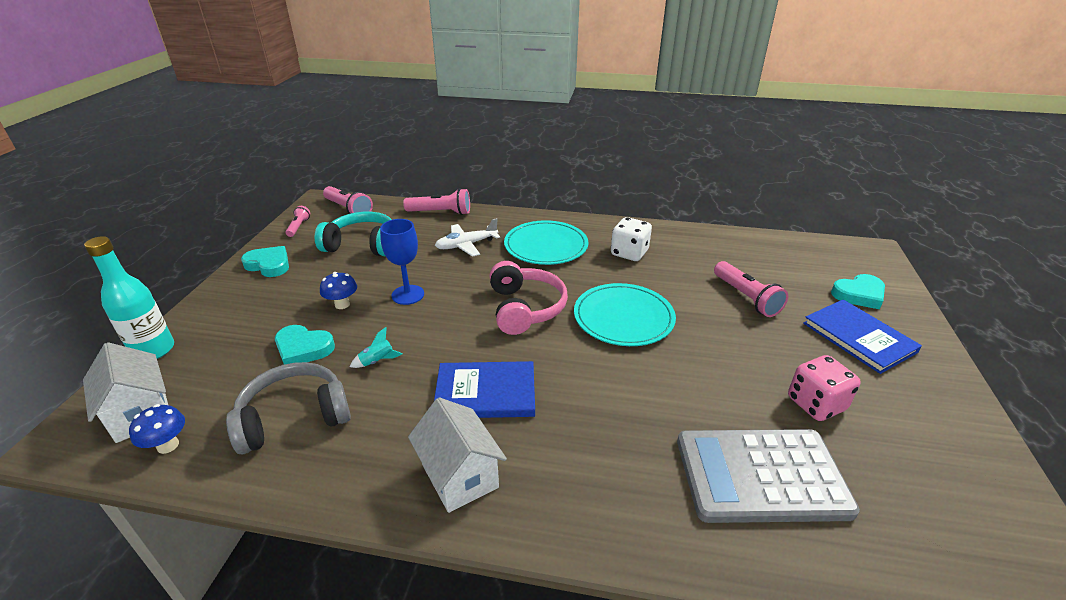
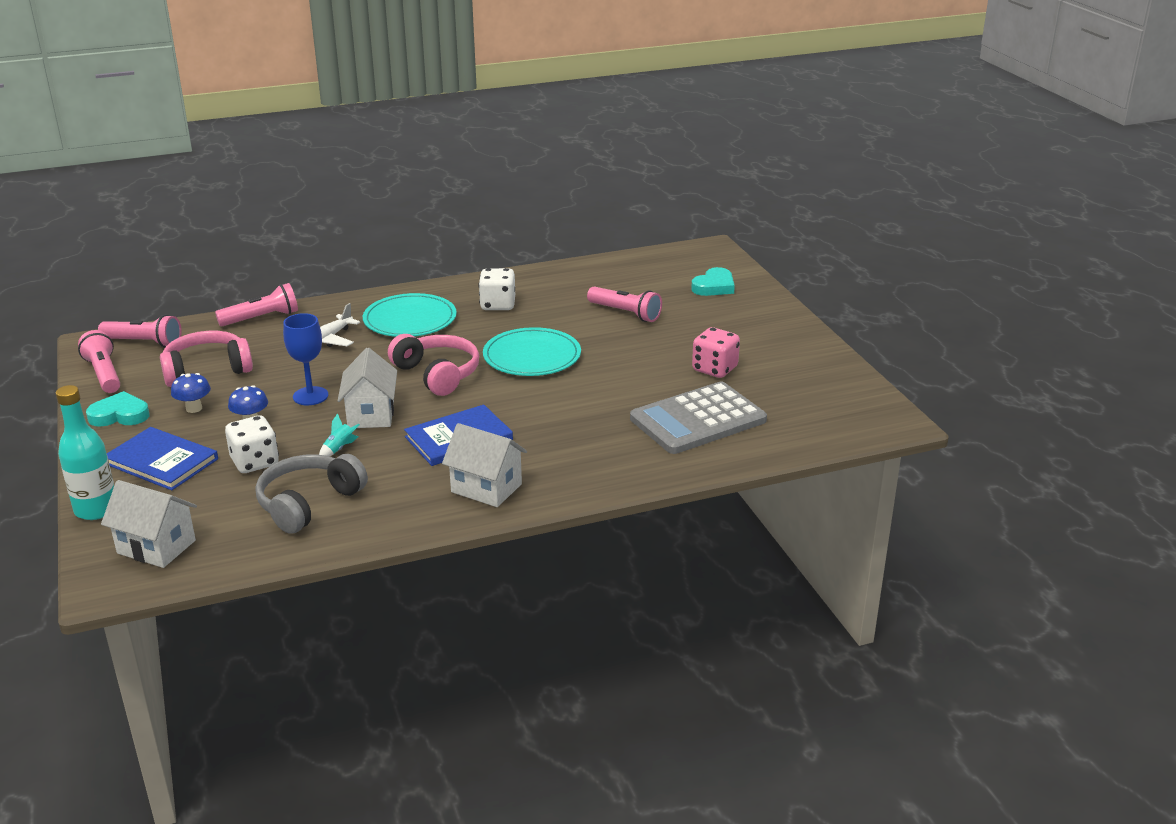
camera: 30 degrees left, 5 degrees down
(168, 445) = (216, 553): blue mushroom -> blue mushroom (194, 408)
(298, 227) = (104, 374): pink flashlight -> pink flashlight, size x1.70
(303, 348) = (255, 462): turquoise heart -> white dice
(362, 245) = (207, 370): turquoise headphones -> pink headphones
(435, 332) = (371, 414): none -> white house
(858, 337) = (726, 318): blue book -> blue book (161, 461)

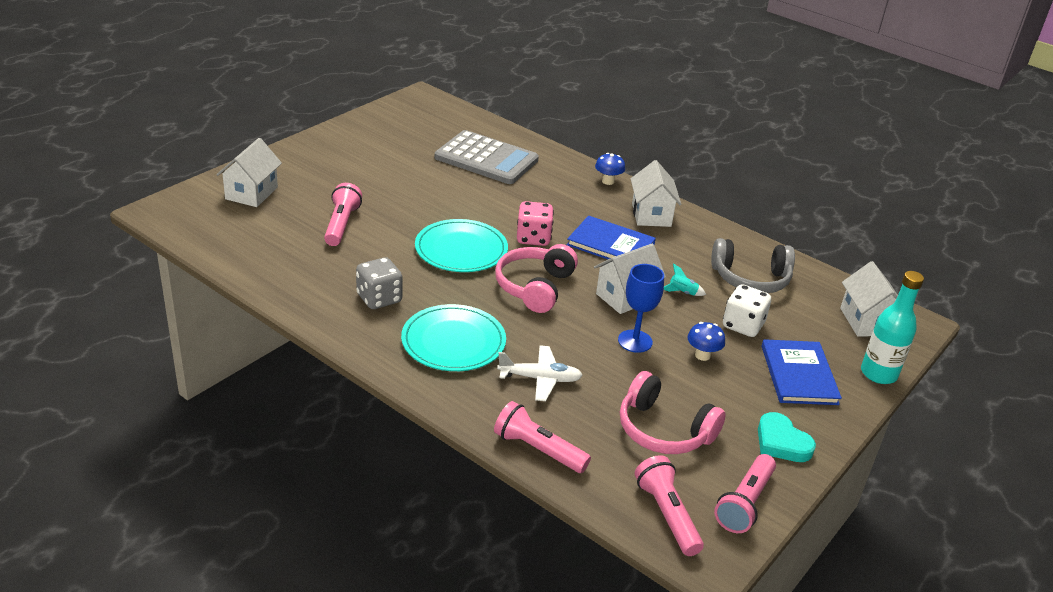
camera: 125 degrees left, 5 degrees up
(194, 408) = (723, 400): blue mushroom -> blue mushroom (608, 181)
(498, 305) = (379, 299): white dice -> grey dice
(714, 286) = (251, 193): turquoise heart -> white house
(714, 369) = (407, 166): pink dice -> pink dice (533, 238)

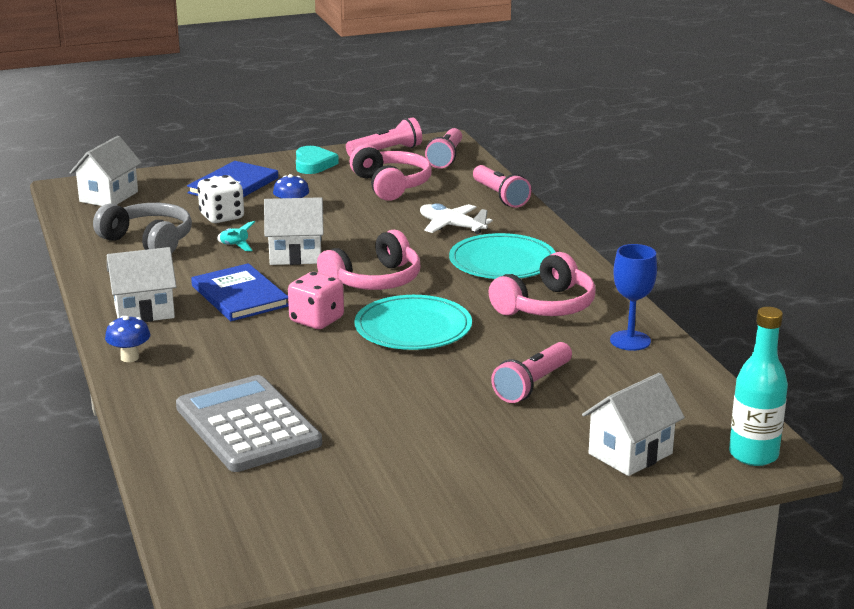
camera: 145 degrees left, 10 degrees down
(379, 299) = (546, 306): grey dice -> pink headphones
(635, 341) = (335, 228): blue goblet -> blue goblet (630, 341)
(651, 215) = (144, 311): white house -> white house turned 45 degrees clockwise
(878, 374) = (169, 173): turquoise bottle -> turquoise bottle (753, 455)

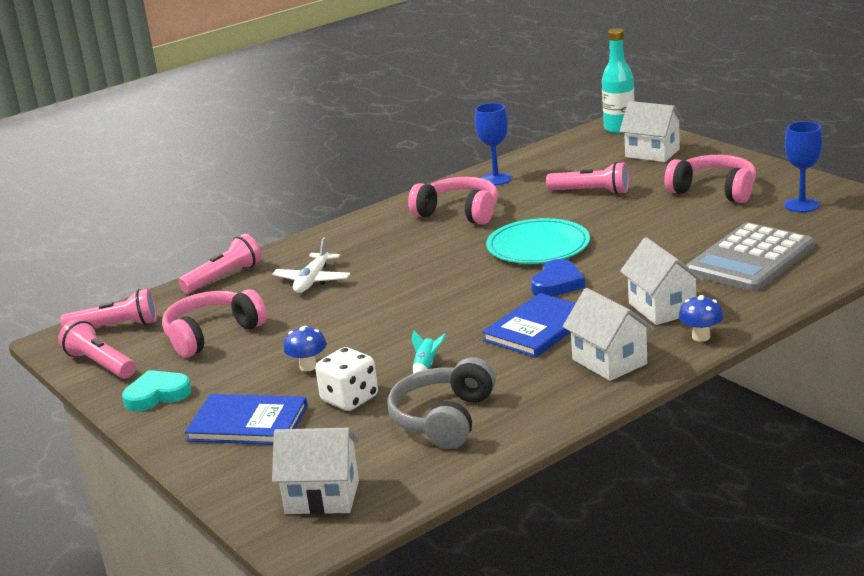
camera: 105 degrees left, 0 degrees up
(295, 255) = (427, 330): white house -> white house (662, 308)
(316, 320) = (557, 283): pink dice -> blue heart
(349, 502) = (802, 205): none -> blue goblet
(374, 281) = (460, 282): pink headphones -> pink headphones (714, 190)
(502, 262) = (382, 244): turquoise plate -> none

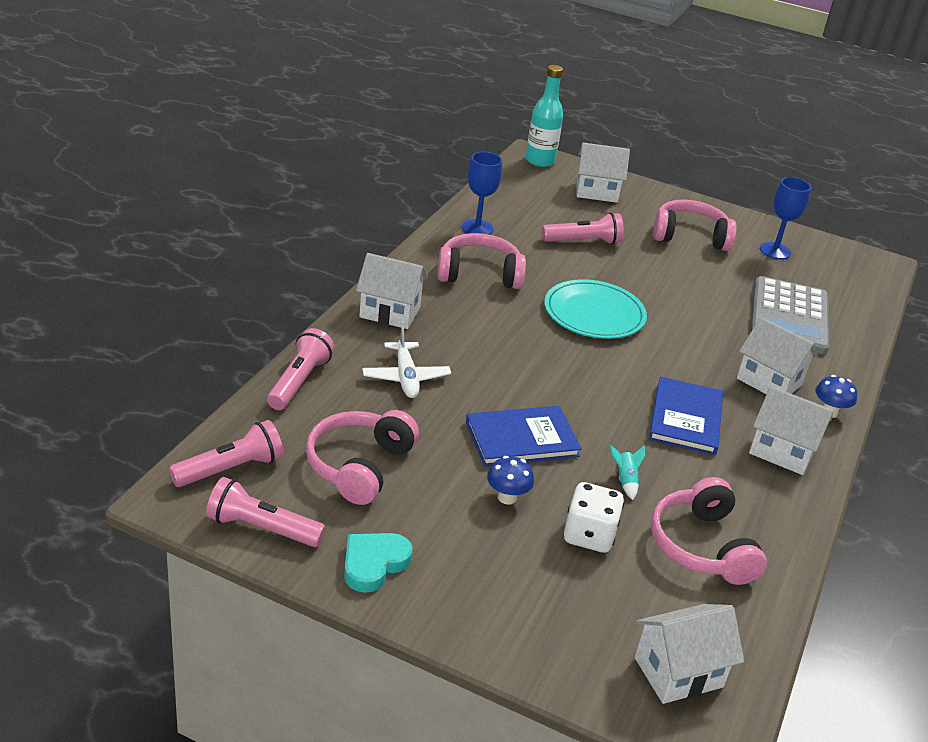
camera: 35 degrees left, 10 degrees up
(248, 423) = (513, 587): blue book -> blue book (522, 439)
(348, 236) = (390, 312): none -> white house
(443, 419) = (701, 546): grey headphones -> pink headphones
(557, 283) = (653, 359): blue heart -> none

